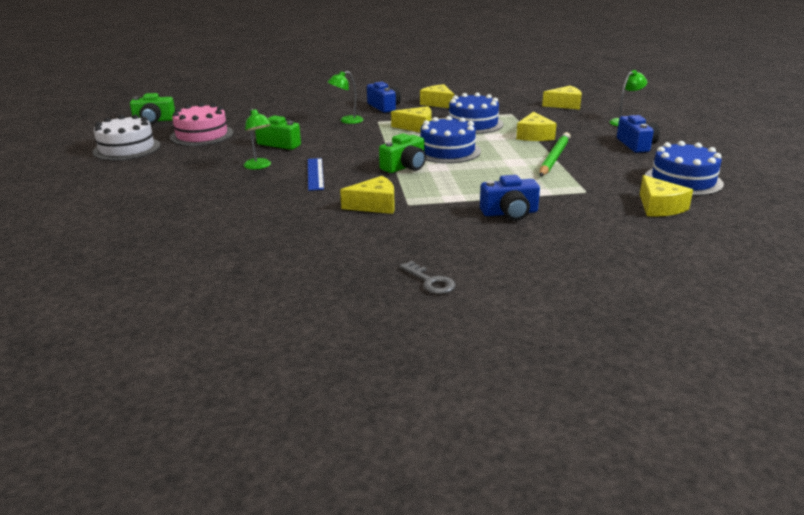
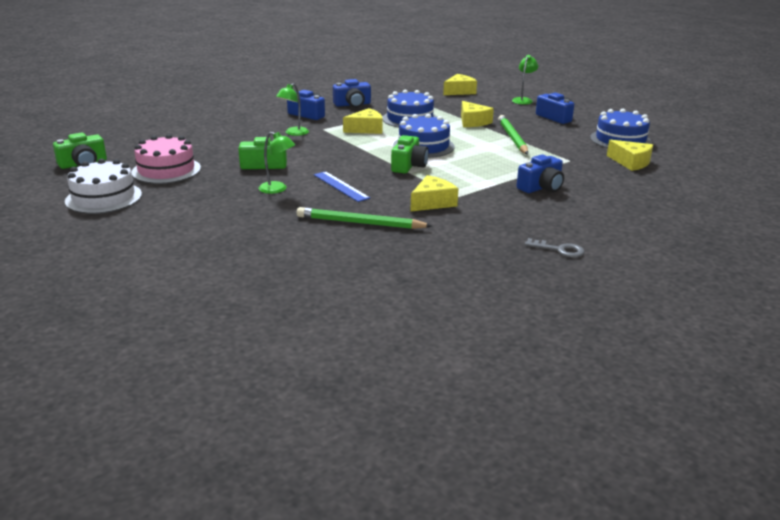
camera: 30 degrees left, 0 degrees up
(280, 210) = (360, 223): none -> green pencil
(438, 103) = (352, 104): yellow cheese -> blue camera

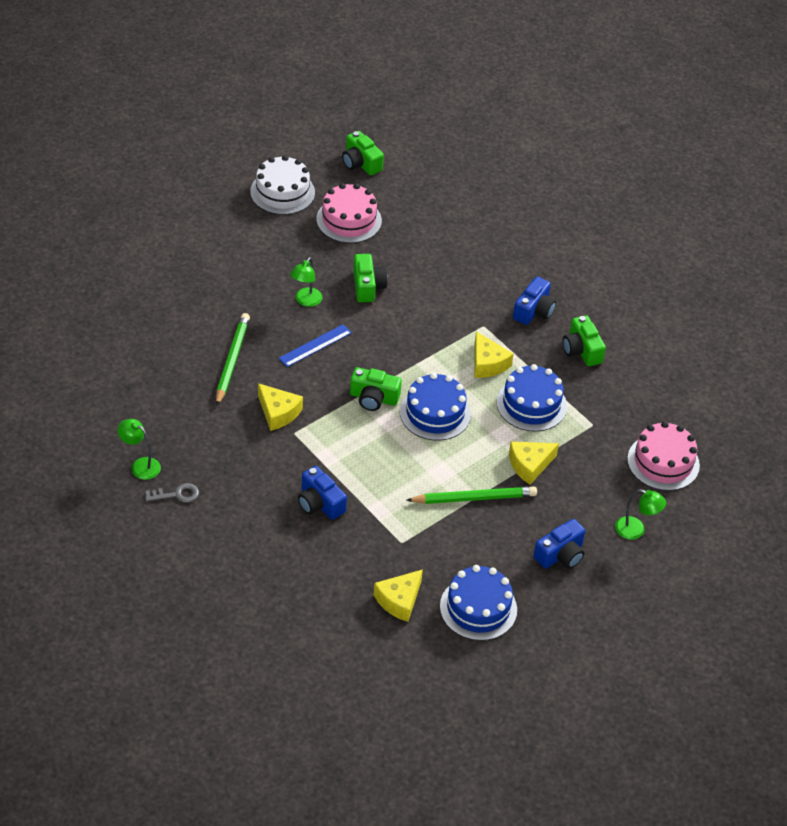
camera: 85 degrees right, 20 degrees up
(293, 133) = (465, 302): green lamp -> green lamp (140, 465)
(352, 104) = (581, 350): blue camera -> green camera
(459, 91) = (663, 462): yellow cheese -> pink cake
(559, 250) = (176, 494): grey key -> grey key turned 120 degrees counterclockwise

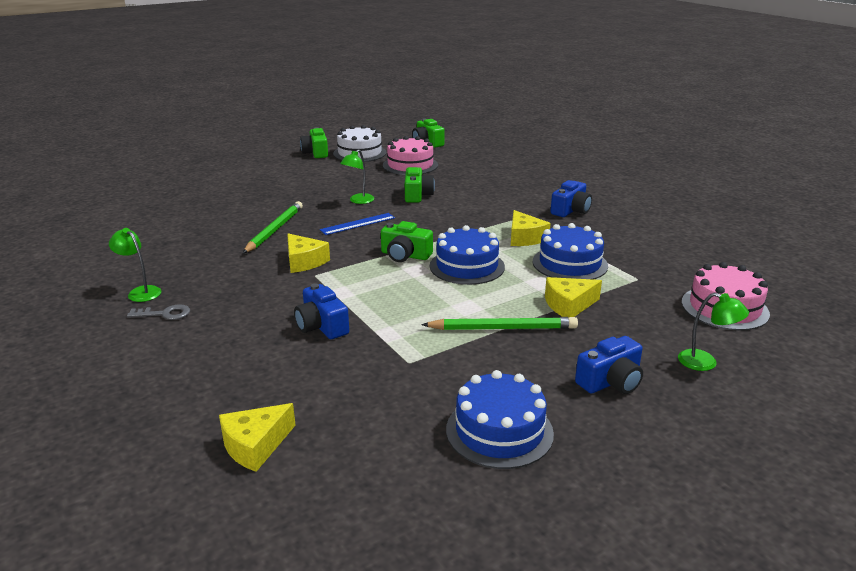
camera: 10 degrees right, 20 degrees down
(399, 600) = (392, 418): yellow cheese -> yellow cheese (255, 445)
(581, 350) = (619, 232): green camera -> green camera (316, 153)

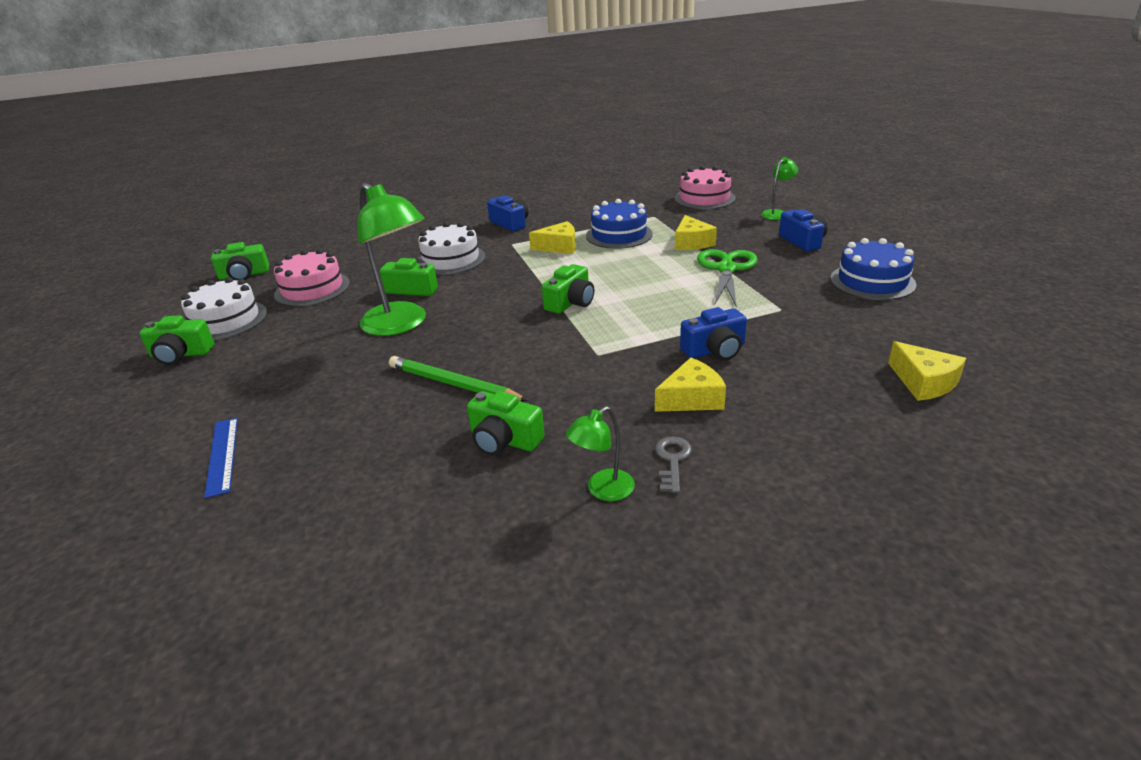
camera: 75 degrees left, 5 degrees up
(204, 255) = (504, 440): none -> green camera
(304, 261) = (560, 361): yellow cheese -> yellow cheese (692, 398)
(358, 201) = (401, 325): green lamp -> green lamp, size x2.05
(358, 224) = (472, 326): blue ruler -> blue ruler (222, 455)
(467, 266) = (608, 275): blue cake -> none
(477, 199) = (451, 259): none -> white cake
(503, 328) = (726, 269): green pencil -> green scissors

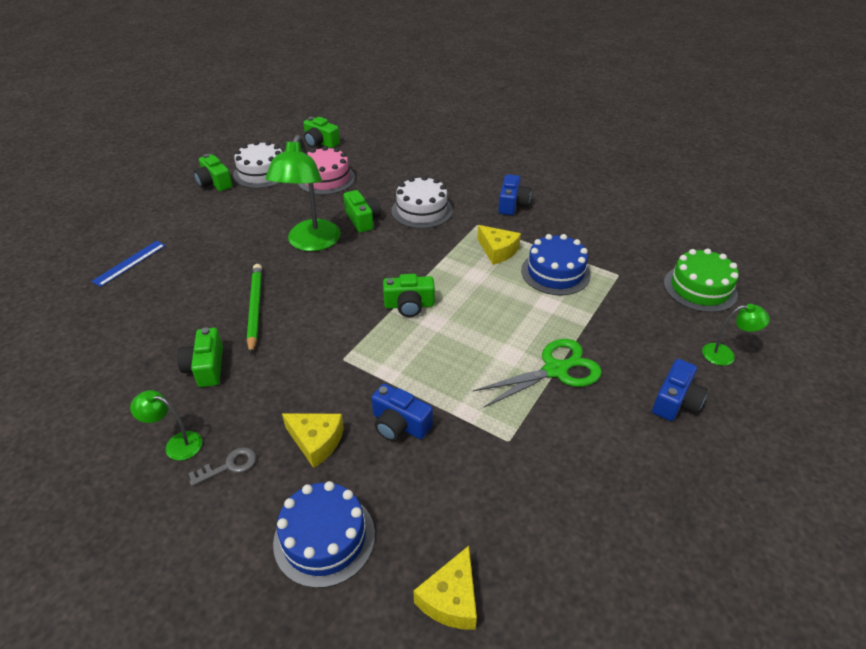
camera: 50 degrees right, 10 degrees up
(691, 242) = (588, 324): yellow cheese -> none
(704, 198) = (700, 288): pink cake -> green cake
(872, 281) = (634, 491): blue cake -> blue cake (324, 538)

